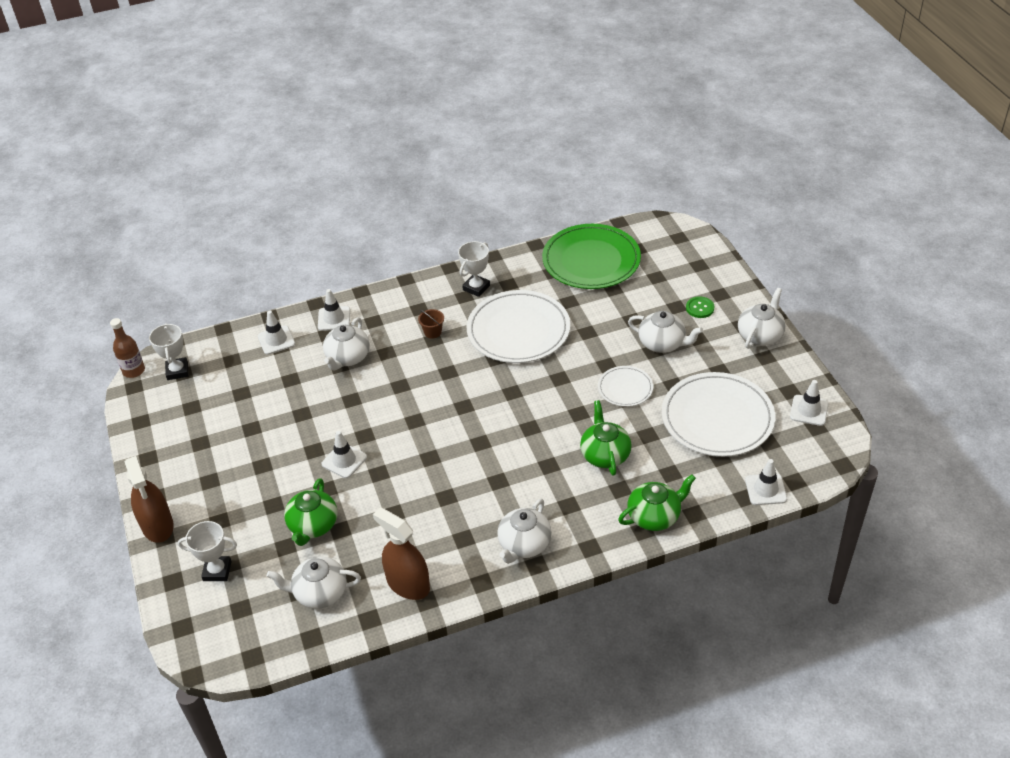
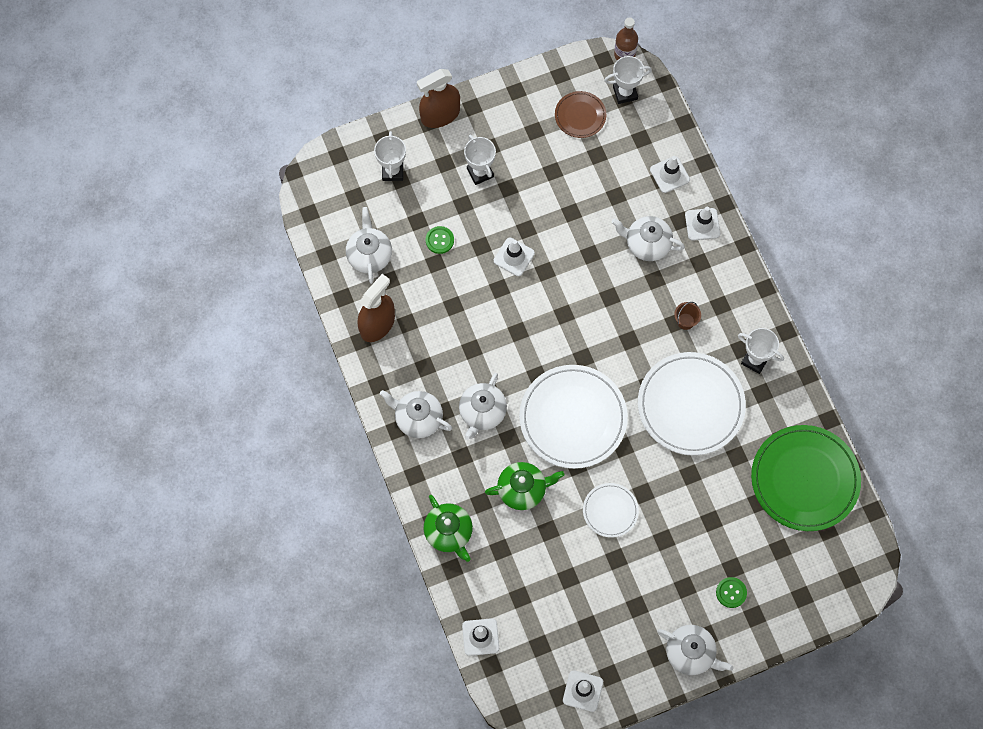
camera: 85 degrees right, 25 degrees up
(193, 406) = (580, 116): none -> brown plate
(238, 489) = (480, 172): none -> white trophy
(313, 525) = (439, 240): green teapot -> green button
(662, 343) = (675, 550): white teapot -> white teapot (482, 412)
(717, 418) = (571, 599): white plate -> white plate (573, 418)

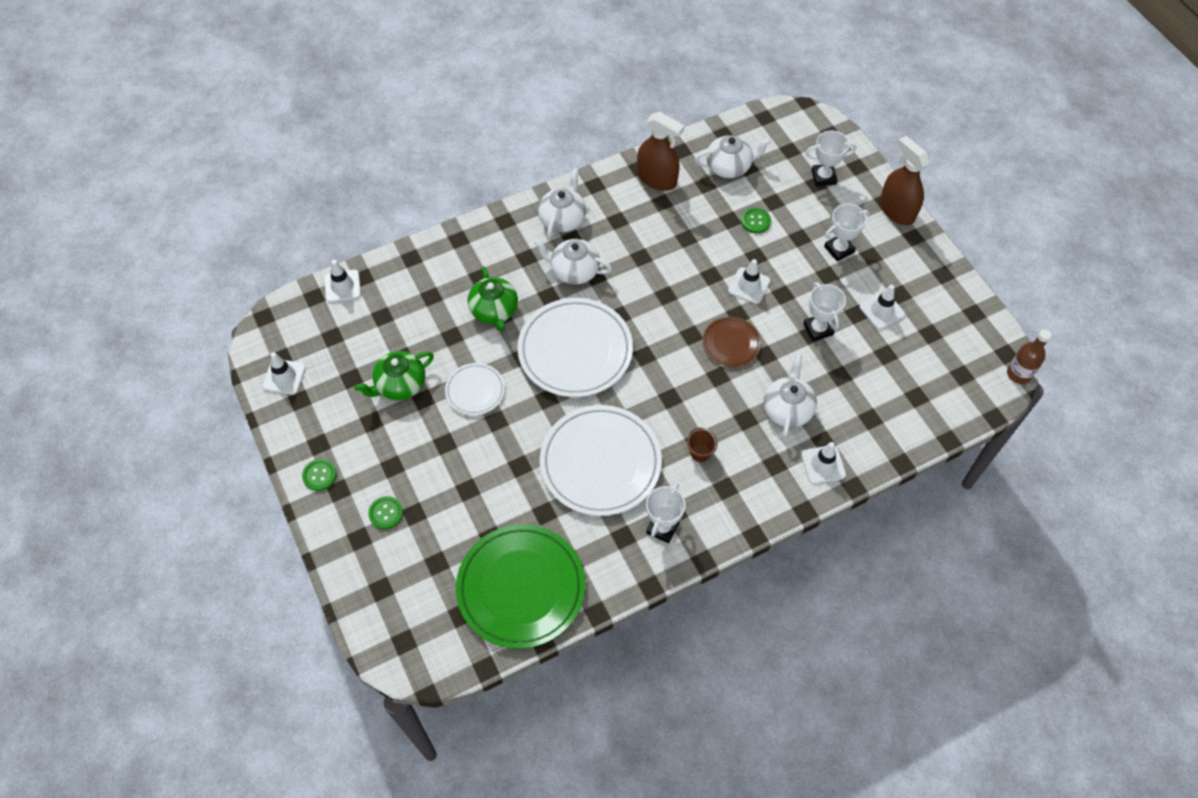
camera: 85 degrees right, 10 degrees down
(449, 532) = (447, 253): green teapot -> green teapot (400, 385)
(580, 116) = (929, 335): brown plate -> brown plate (731, 343)
(625, 93) = (970, 377): white trophy -> white trophy (818, 329)
(669, 174) = (878, 427): white traffic cone -> white traffic cone (881, 310)
(690, 653) = (319, 475): white teapot -> green button

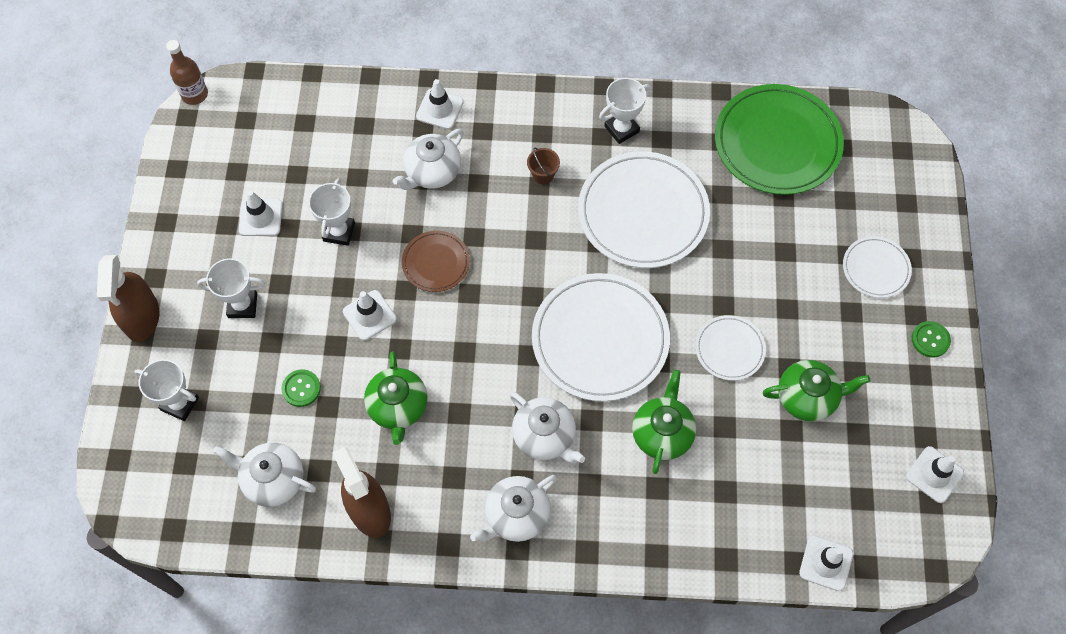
camera: 150 degrees left, 5 degrees up
(386, 513) = (876, 268): green button -> white plate
(684, 241) = (398, 407): none -> green teapot

